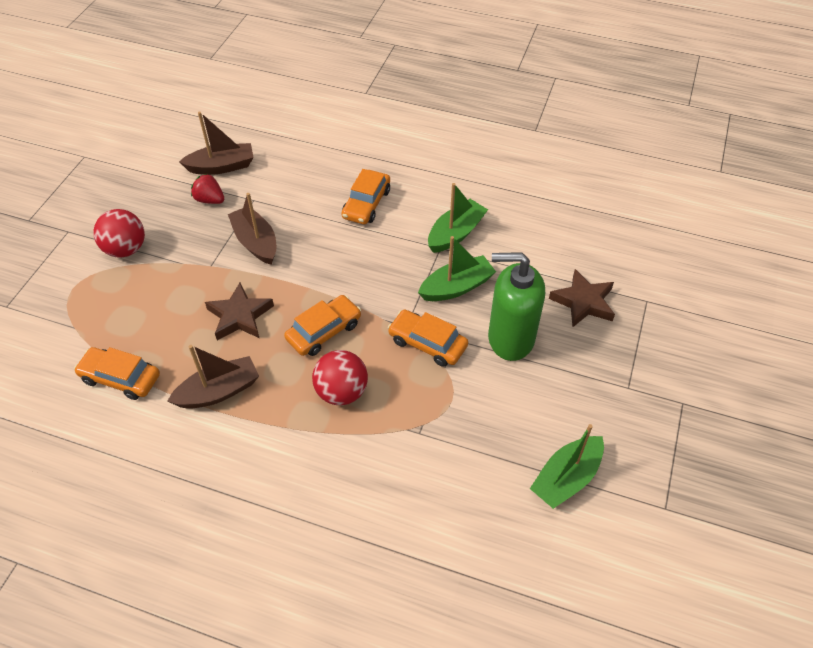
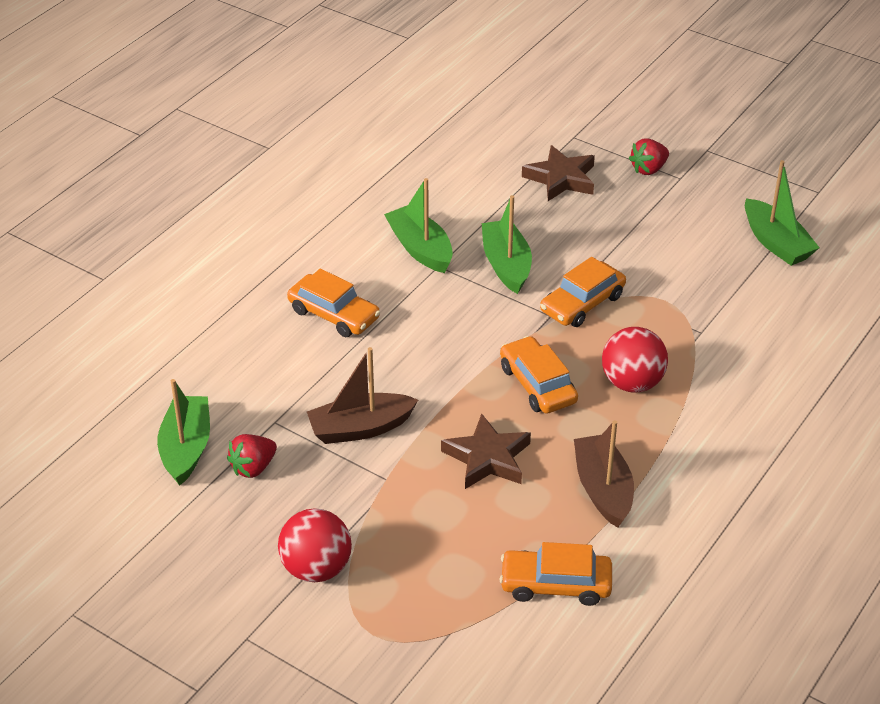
camera: 75 degrees left, 10 degrees down
(120, 378) = (555, 584): orange car -> orange car turned 60 degrees clockwise
(222, 166) = (186, 448): brown boat -> green boat
(510, 338) = (595, 241): green soap dispenser -> none
(628, 361) = (648, 169): none -> red strawberry

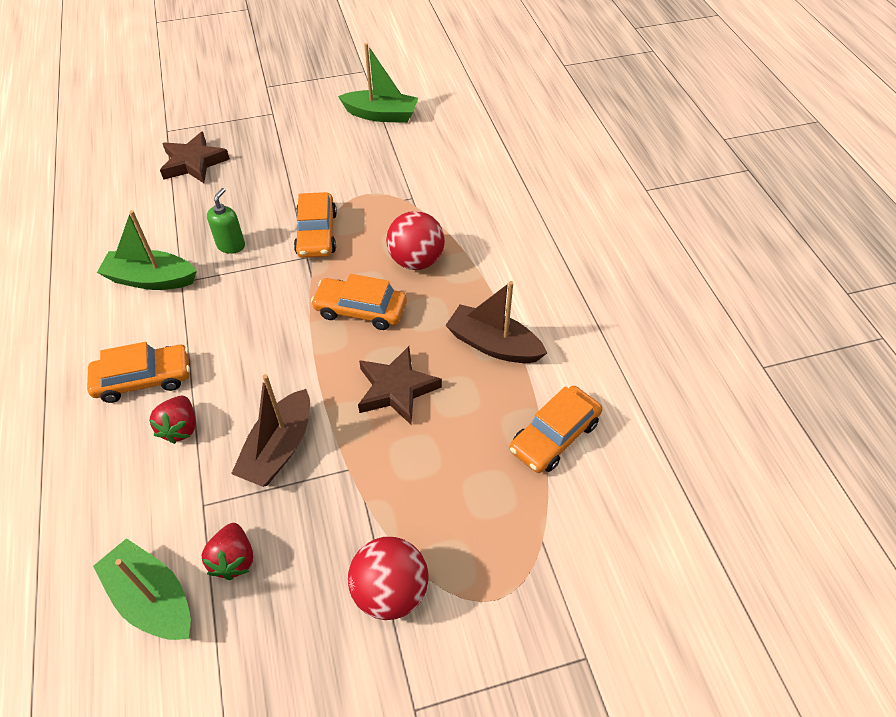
camera: 50 degrees left, 10 degrees up
(506, 265) = (231, 245): green boat -> green soap dispenser
(648, 169) = (245, 120): red strawberry -> red strawberry (180, 428)

